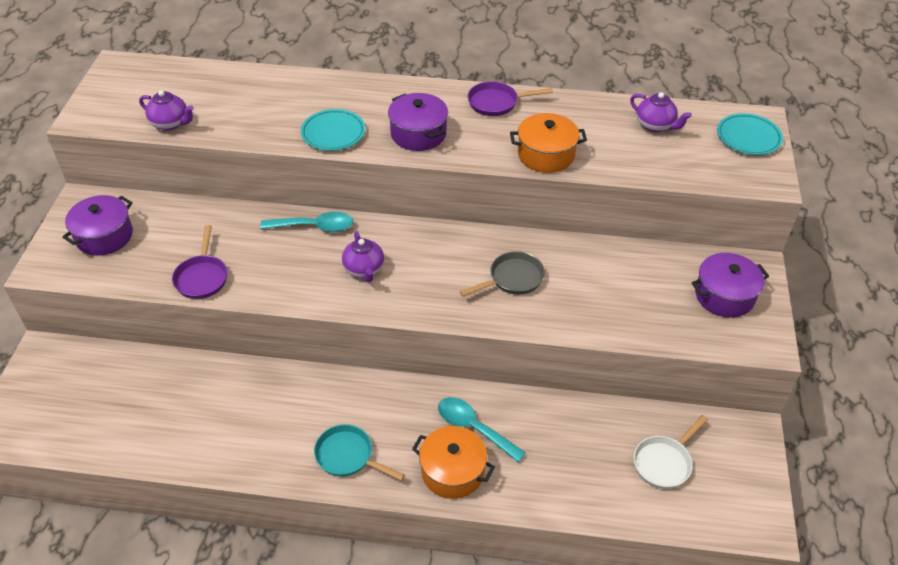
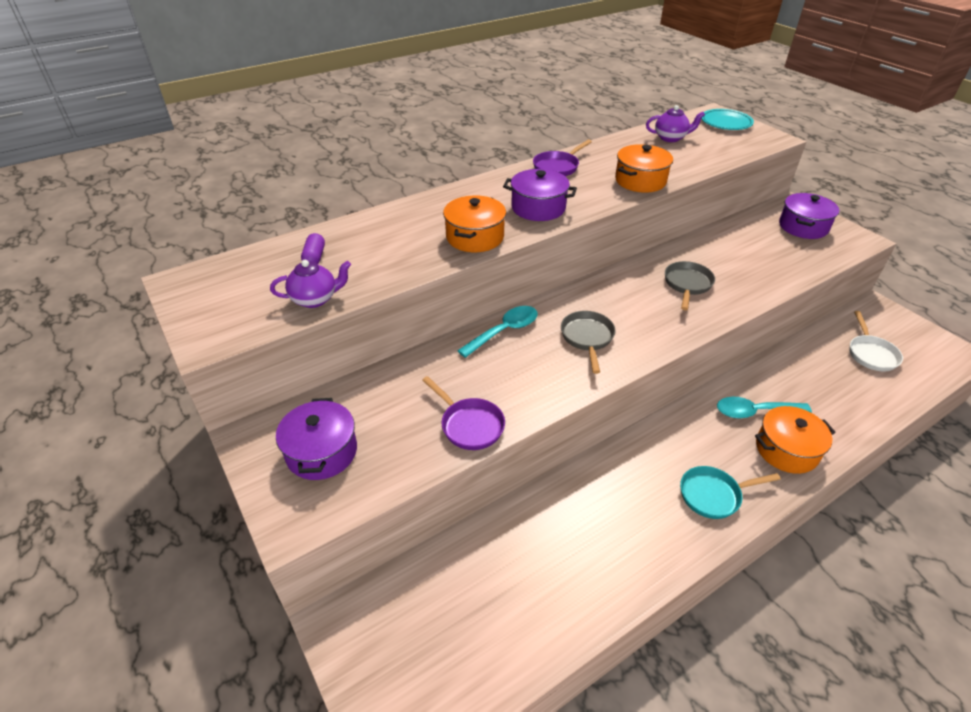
camera: 40 degrees left, 5 degrees down
(211, 90) = (314, 257): none -> purple capsule
(333, 133) = (475, 237): turquoise plate -> orange pot
(364, 270) = (587, 338): purple teapot -> grey pan

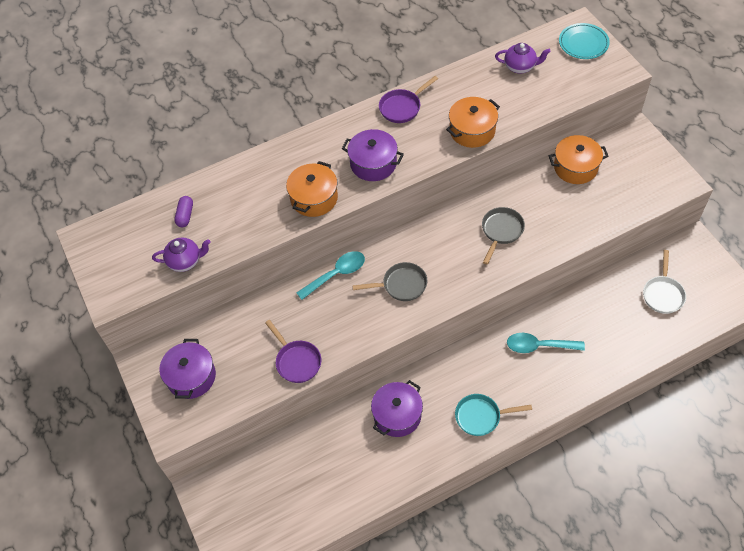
camera: 10 degrees right, 15 degrees up
(587, 338) = (401, 285): grey pan -> grey pan turned 75 degrees clockwise
(786, 450) = (551, 382): orange pot -> orange pot (575, 167)
(803, 227) = (633, 164): purple pot -> purple pot (397, 415)

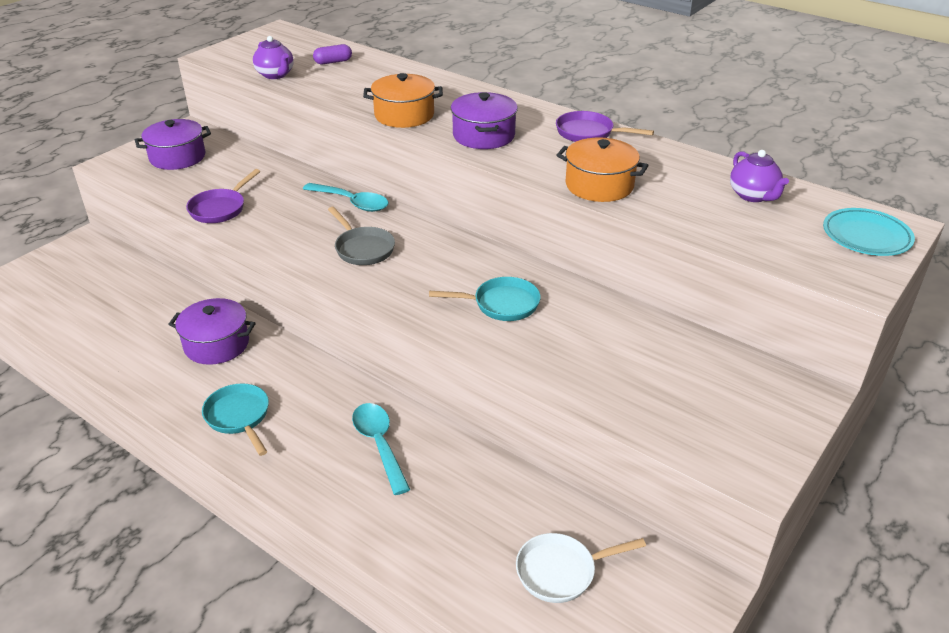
camera: 60 degrees right, 20 degrees down
(501, 231) = (501, 304): grey pan -> turquoise pan
(575, 167) = (674, 345): orange pot -> none

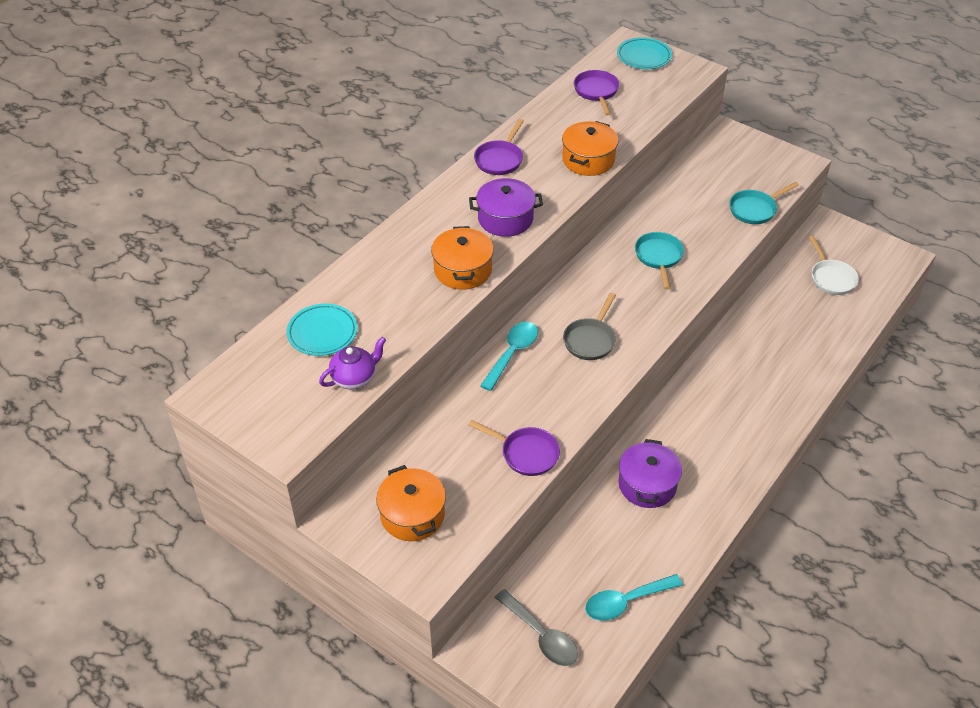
camera: 90 degrees left, 10 degrees up
(78, 273) = (541, 635): none -> grey spoon
(177, 157) = (412, 515): purple pot -> orange pot
(239, 417) = (734, 452): turquoise pan -> turquoise pan (755, 209)
(333, 62) = (322, 333): purple capsule -> turquoise plate
(363, 249) = (590, 340): grey pan -> grey pan turned 150 degrees clockwise
(379, 444) = (747, 365): turquoise spoon -> turquoise spoon (626, 602)
(753, 196) = (596, 92): purple teapot -> purple pan

